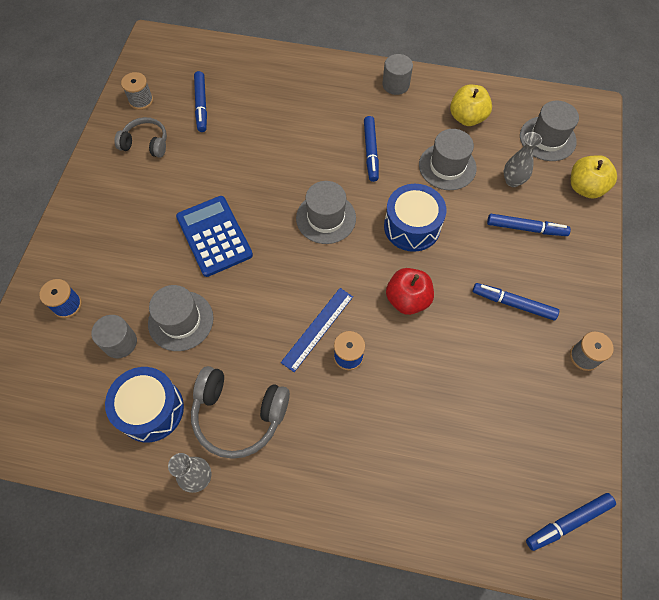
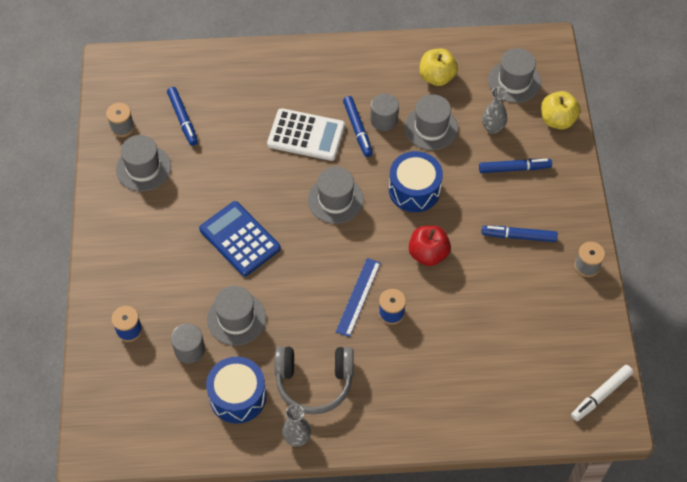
camera: 15 degrees left, 5 degrees down
(146, 143) = (143, 168): grey headphones -> grey hat
(317, 146) = (306, 135): none -> white calculator
(395, 84) = (362, 58): grey cylinder -> grey cylinder (384, 120)
(568, 522) = (601, 395): blue marker -> white marker

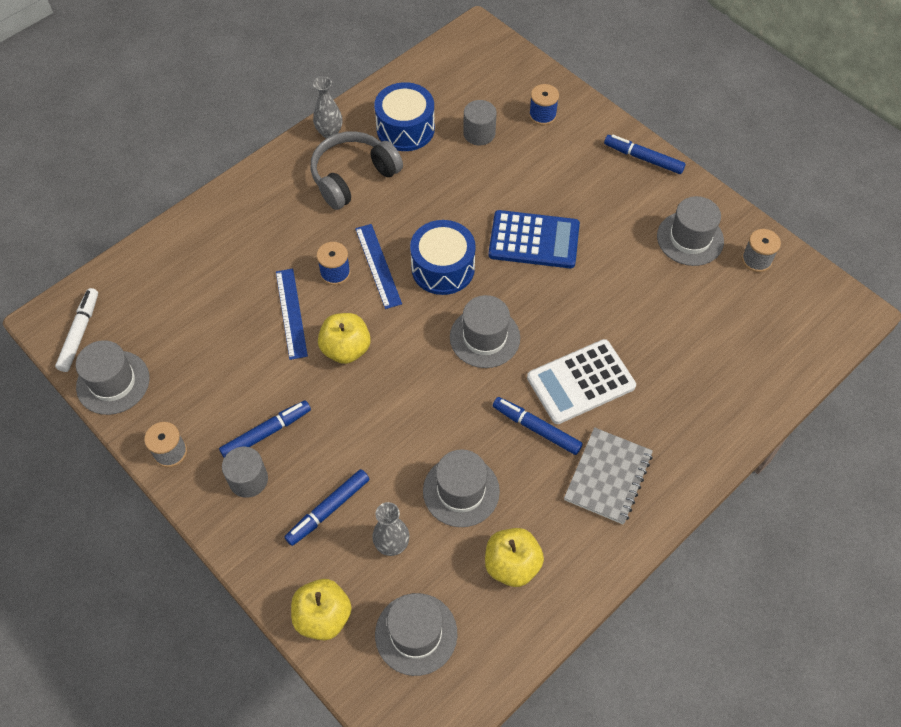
camera: 140 degrees right, 0 degrees up
(183, 119) = (714, 309): blue marker -> blue marker (643, 158)
(236, 318) = (466, 178): grey hat -> grey hat (113, 382)
(344, 80) = (608, 477): none -> grey notebook
(384, 120) = (520, 461): grey cylinder -> grey cylinder (248, 479)
(414, 190) = (416, 405): blue drum -> blue drum (443, 268)
(428, 254) = (346, 349): red apple -> yellow apple
(444, 304) = (291, 313): none -> blue ruler

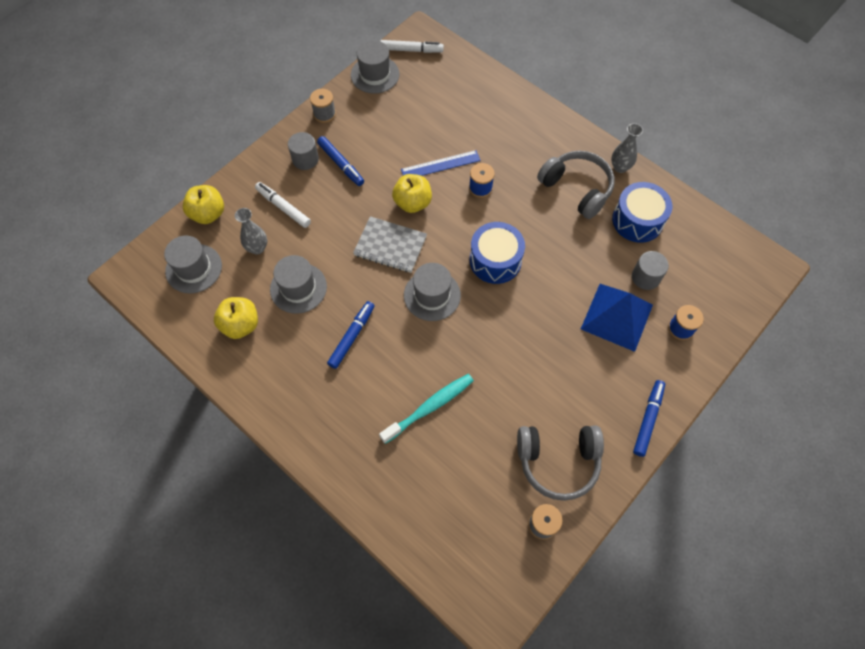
camera: 85 degrees right, 5 degrees up
(328, 510) = (283, 207): blue marker -> white marker
(378, 265) = (491, 215): blue ruler -> none
(525, 165) = (617, 316): none -> blue pyramid
(534, 240) = (534, 327): blue calculator -> none
(581, 382) = (396, 368): white calculator -> none
(608, 477) = (311, 390): grey notebook -> grey notebook (390, 246)
(630, 351) = (429, 407): none -> turquoise toothbrush
(690, 238) = (558, 461): grey hat -> grey headphones

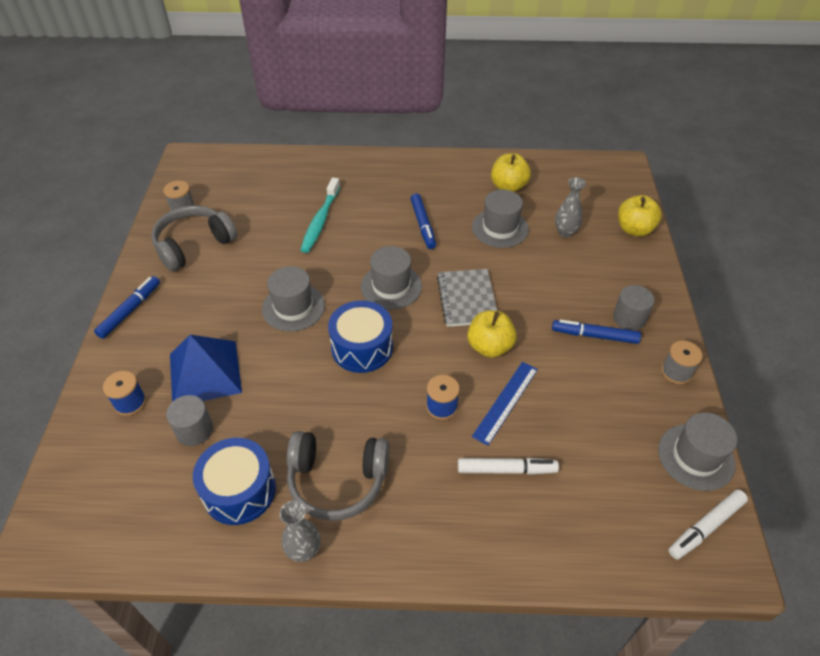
camera: 140 degrees right, 15 degrees down
(194, 268) = (588, 194): grey hat -> grey hat (293, 307)
(283, 207) = (589, 270): white marker -> white marker (506, 469)
(390, 246) = (467, 299): grey notebook -> grey notebook turned 75 degrees counterclockwise
(648, 419) = (130, 310): blue marker -> blue marker turned 135 degrees counterclockwise

